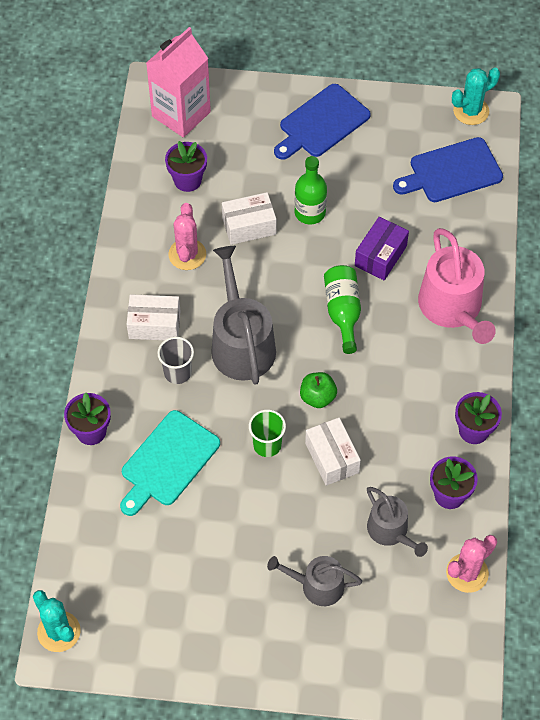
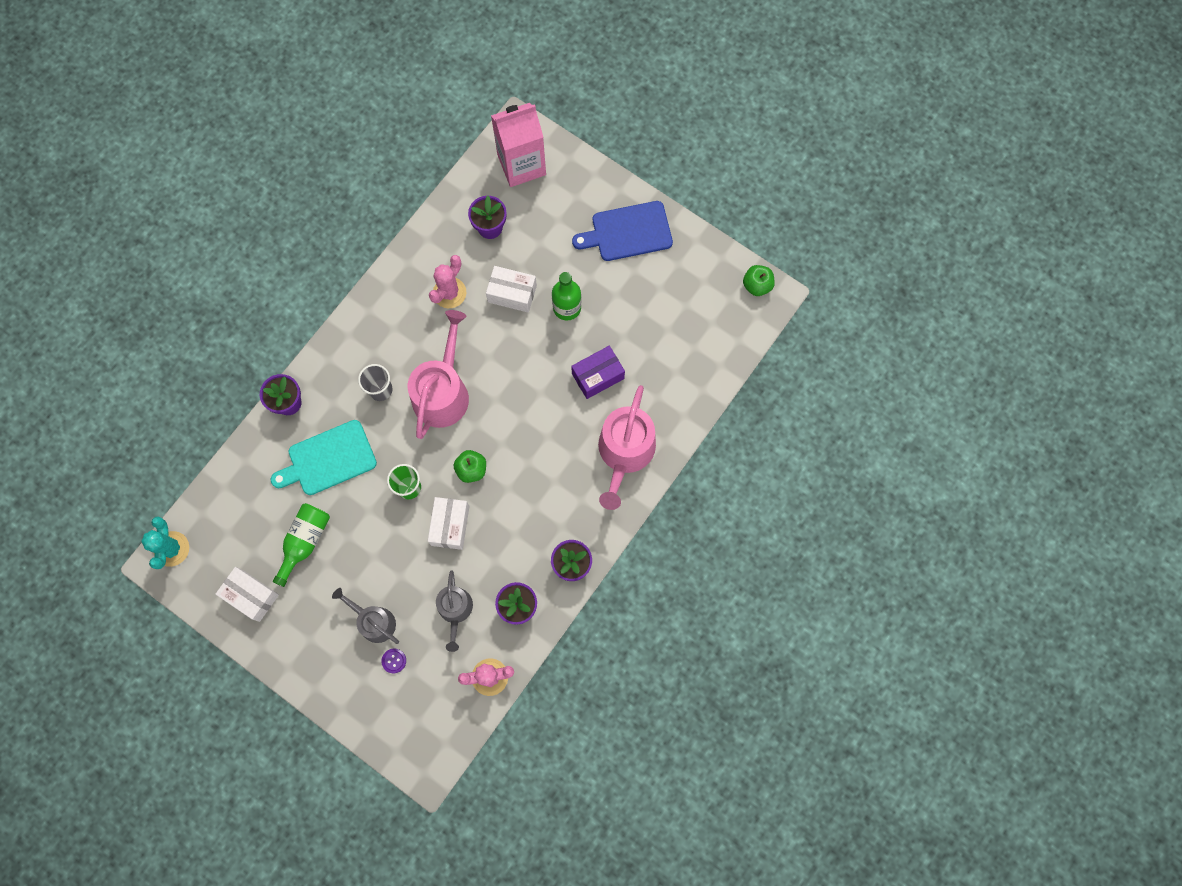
camera: 30 degrees right, 15 degrees up
(154, 325) = (388, 340): white box -> white box (251, 595)
(241, 343) = (443, 391): grey watering can -> pink watering can
(343, 312) = (537, 408): green bottle -> green bottle (305, 541)
(362, 611) = (394, 661): none -> purple button
(451, 171) = (704, 332): blue cutting board -> none
(471, 111) = (757, 285): turquoise cactus -> green apple

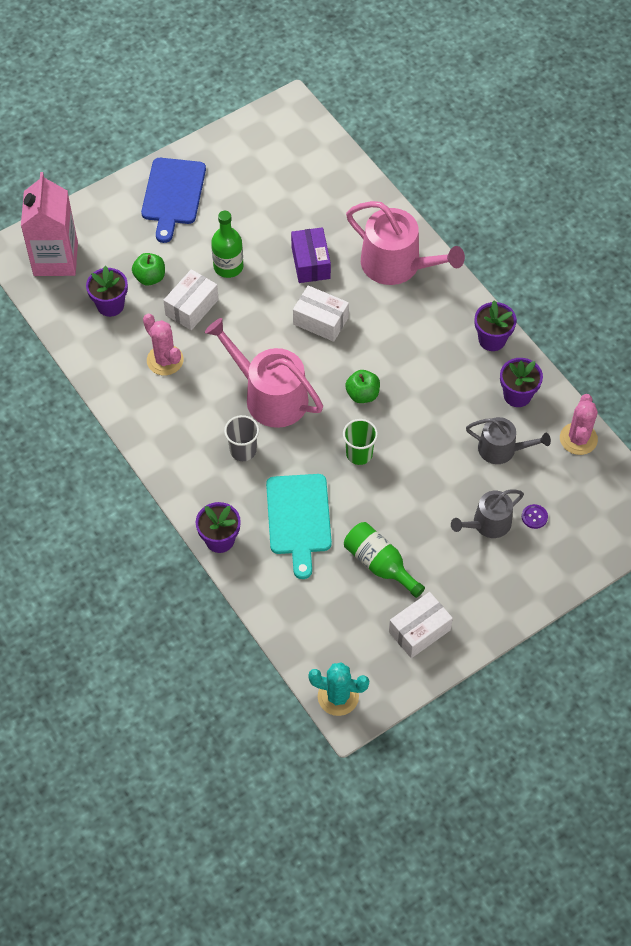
camera: 70 degrees left, 15 degrees down
(450, 525) = (413, 429): white box -> white box (320, 321)
(757, 285) = (276, 114): green apple -> green apple (150, 277)

